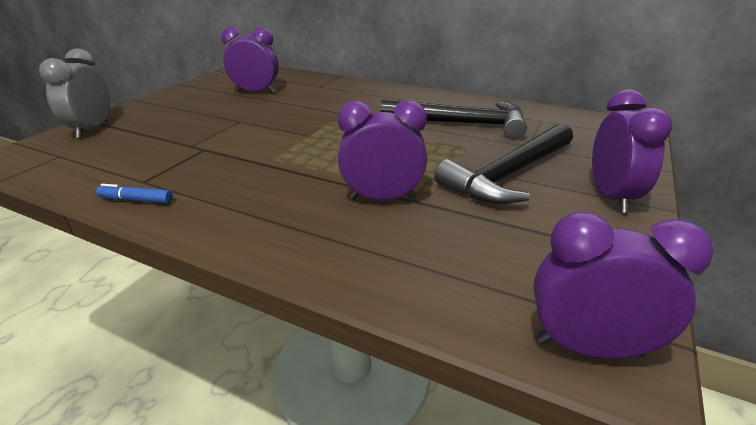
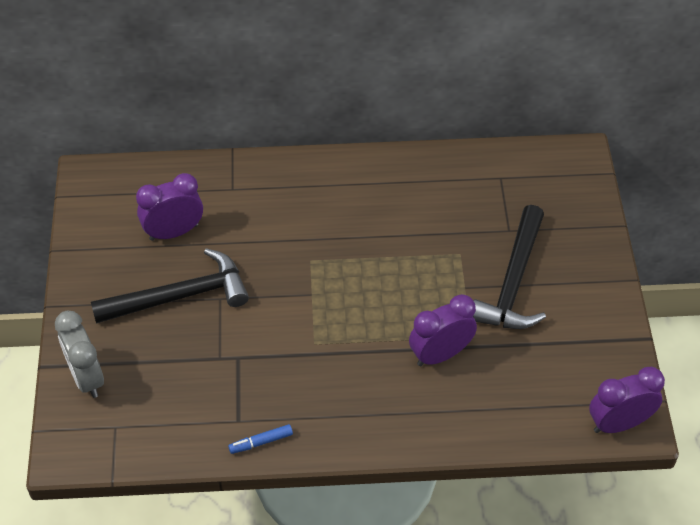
camera: 30 degrees left, 20 degrees up
(461, 124) = (434, 214): black hammer -> black hammer (179, 296)
(611, 197) = (592, 280): purple clock -> none

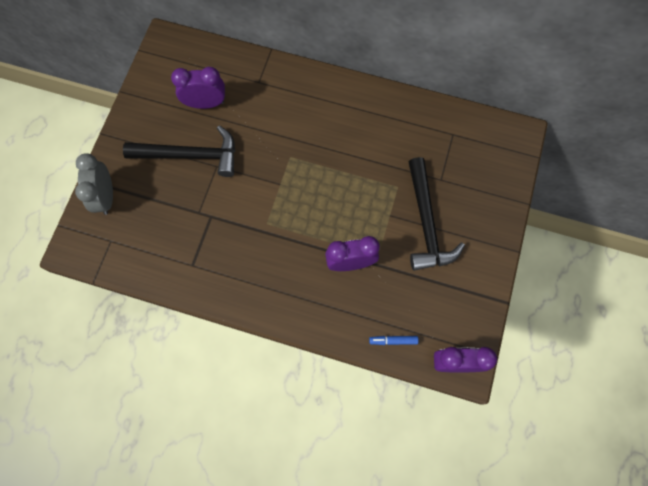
camera: 20 degrees right, 20 degrees up
(261, 442) = (201, 287): blue marker -> blue marker (393, 341)
(513, 282) = (426, 223): black hammer -> black hammer turned 45 degrees counterclockwise

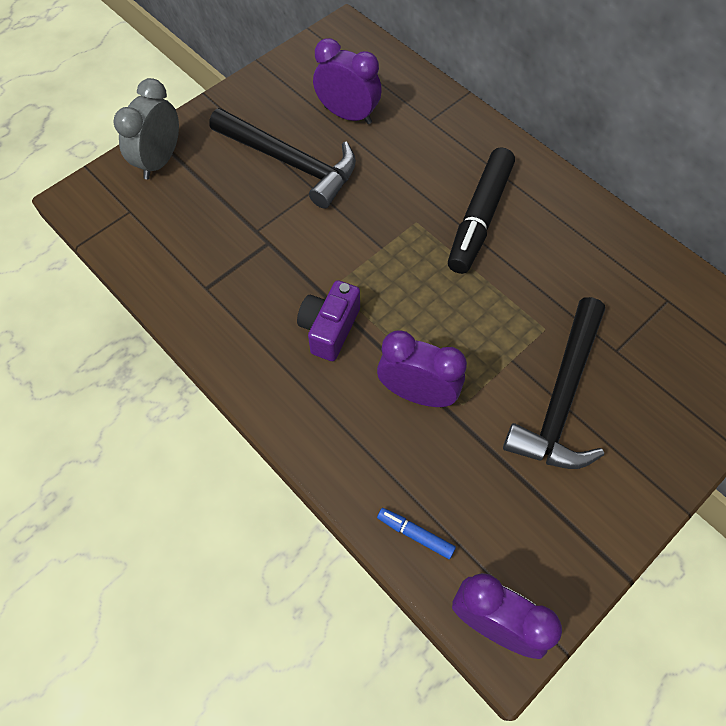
camera: 30 degrees right, 10 degrees down
(280, 251) = (329, 329): none -> purple camera
(325, 135) = (480, 217): none -> black marker

